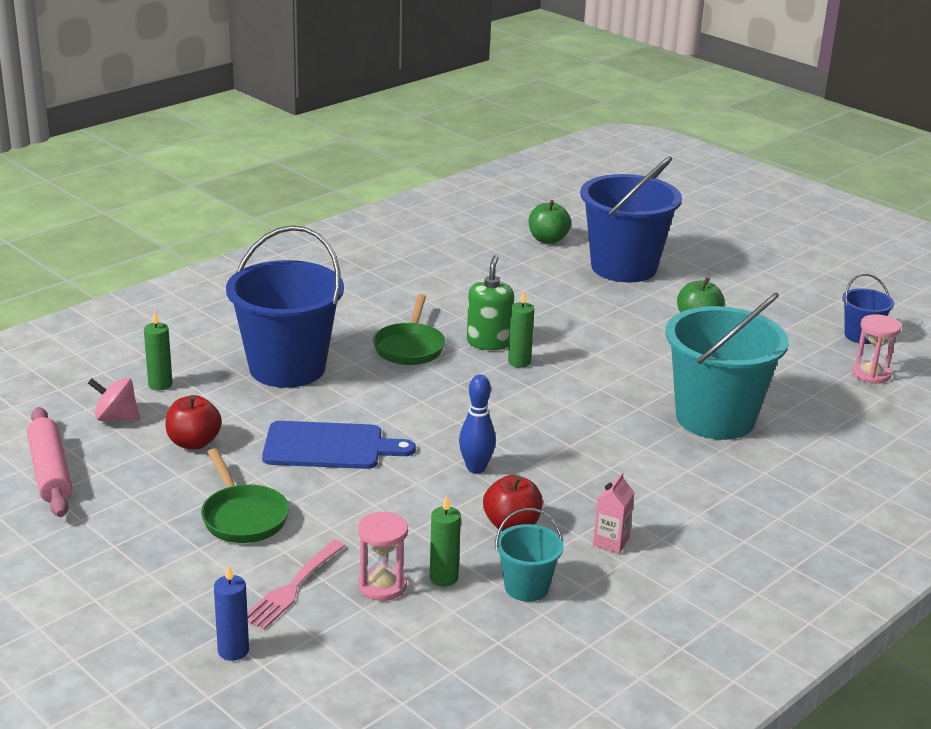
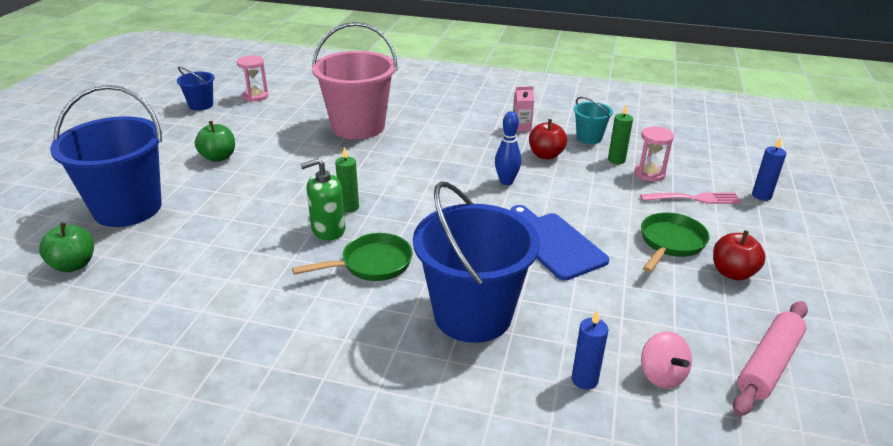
camera: 120 degrees left, 5 degrees up
(160, 384) = (584, 380): green candle -> blue candle
(194, 443) = (632, 308): red apple -> red apple (732, 273)
(715, 418) = (358, 127): turquoise bucket -> pink bucket

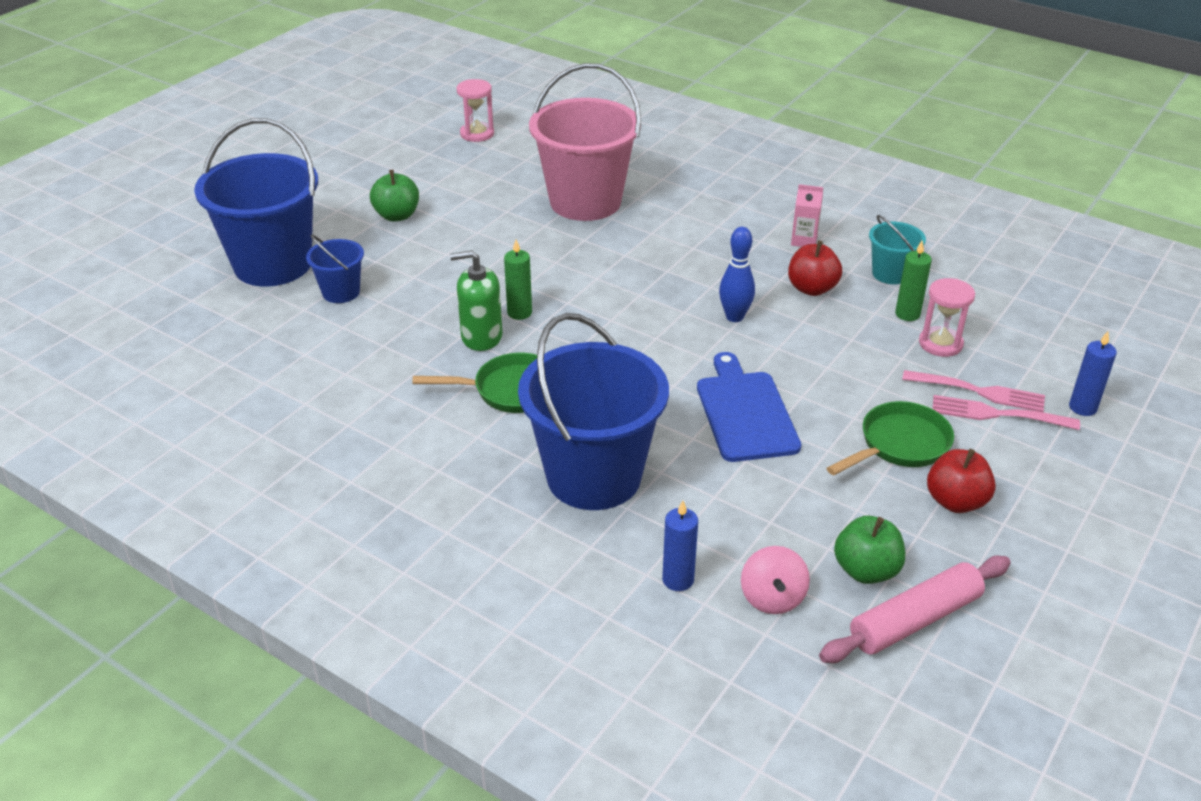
camera: 20 degrees right, 5 degrees up
(74, 265) = (196, 322): green apple -> green apple (866, 570)
(201, 105) = (405, 137): blue bucket -> blue bucket (341, 292)
(715, 210) = (997, 414): none -> pink fork

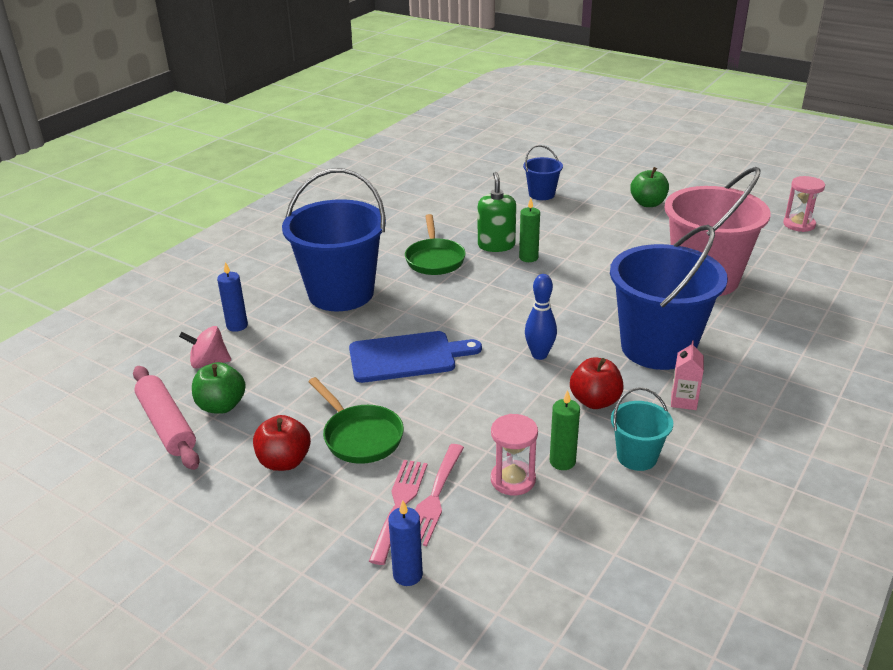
camera: 90 degrees right, 5 degrees down
(273, 264) = (569, 170): blue bucket -> blue bucket (657, 348)

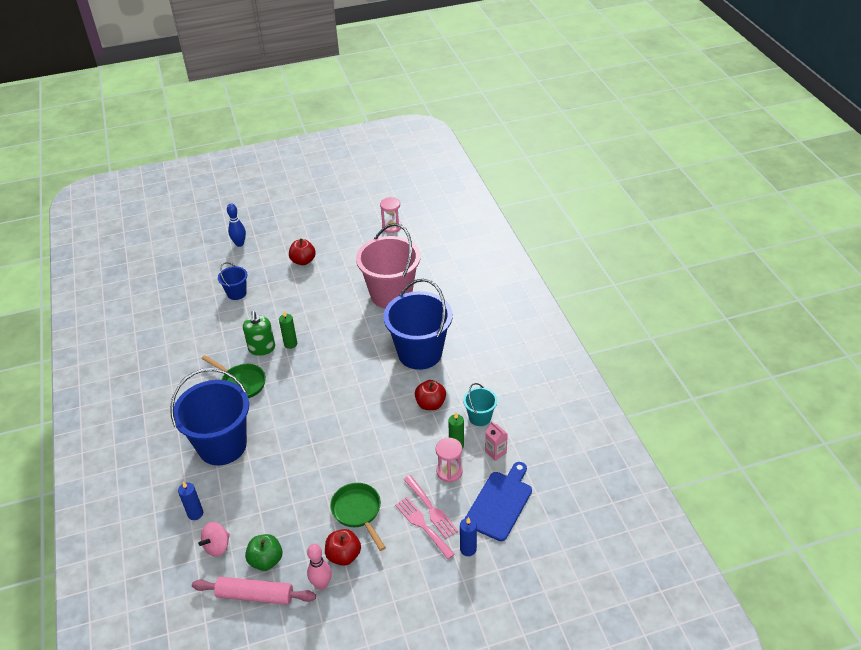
camera: 50 degrees left, 10 degrees up
(226, 467) = (321, 584): none -> pink bowling pin
(360, 436) = (358, 512): green pan -> green pan turned 120 degrees counterclockwise
(407, 357) = (316, 453): blue cutting board -> blue cutting board (500, 503)
(496, 245) = (262, 348): green soap dispenser -> green soap dispenser turned 135 degrees counterclockwise
(539, 355) = (375, 399): blue bowling pin -> blue bowling pin (239, 244)
(648, 203) = (303, 261): green apple -> red apple
(683, 401) = (463, 373): pink carton -> pink carton (495, 452)

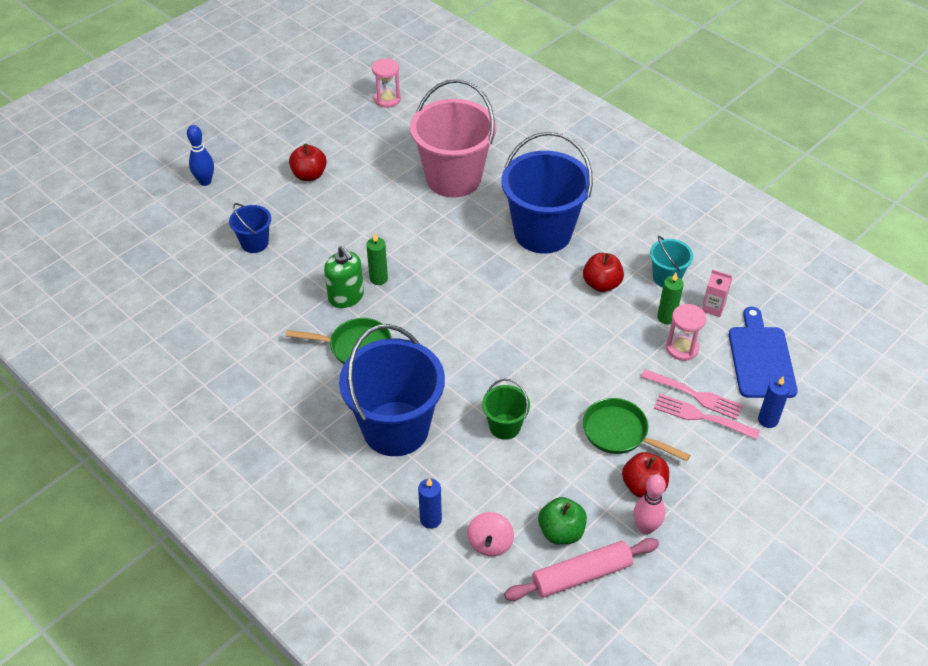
camera: 30 degrees left, 5 degrees up
(288, 474) = (505, 426): none -> green bucket

